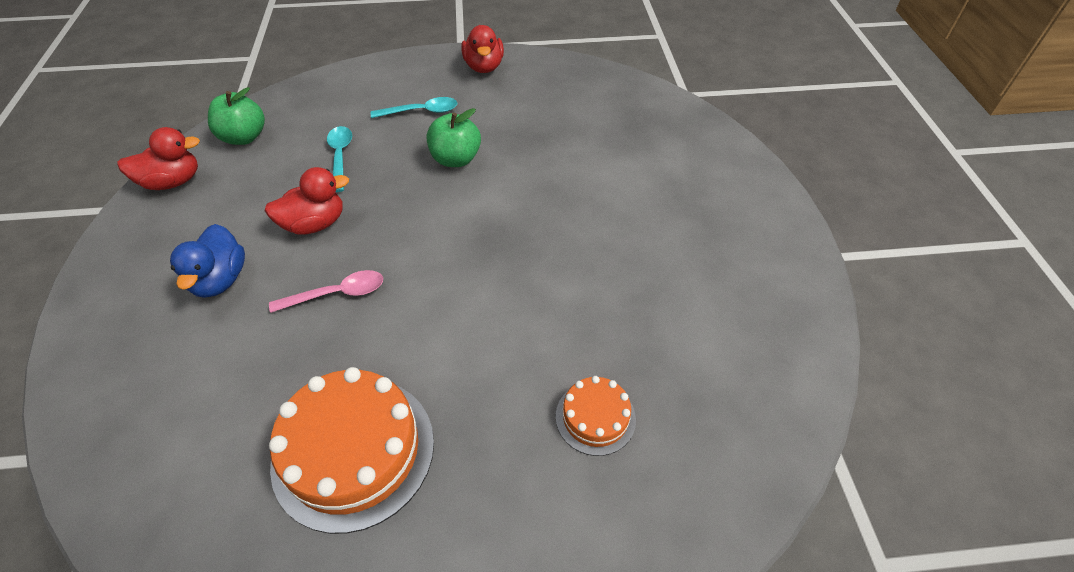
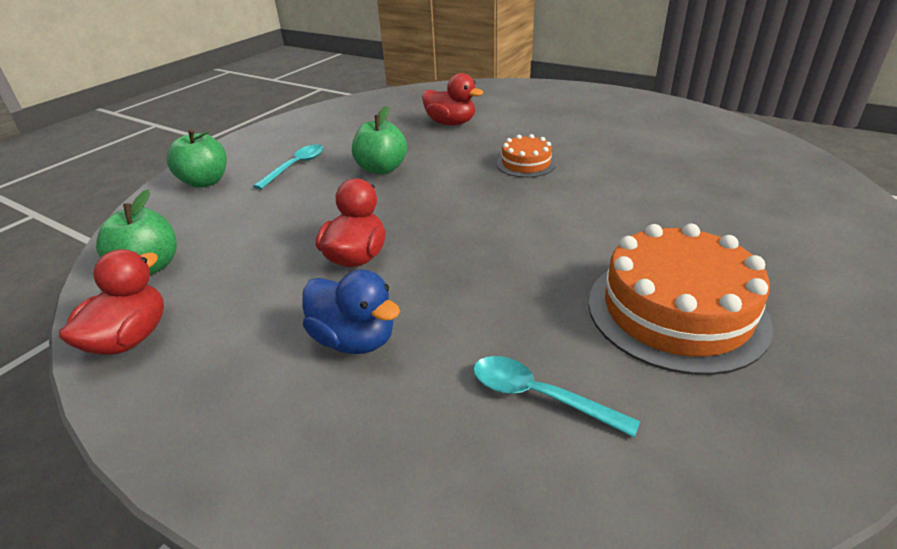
camera: 50 degrees left, 15 degrees down
(337, 294) = (469, 269): pink spoon -> none
(340, 156) = (284, 219): turquoise spoon -> turquoise spoon (539, 396)
(363, 85) = (205, 182): none -> green apple
(484, 67) = (291, 128): red duck -> red duck (451, 123)
(595, 417) = (718, 194): orange cake -> orange cake (526, 163)

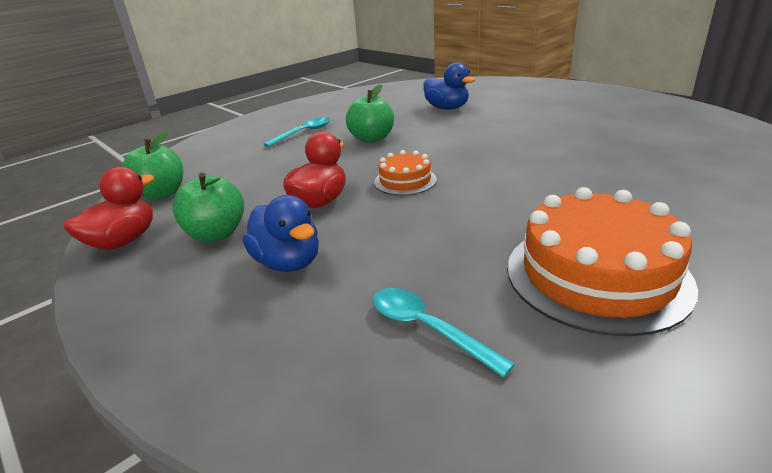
camera: 15 degrees right, 5 degrees down
(205, 182) = (230, 139): green apple -> green apple (216, 234)
(451, 123) = (447, 108): red duck -> blue duck
(526, 163) = (500, 142): orange cake -> orange cake (405, 181)

